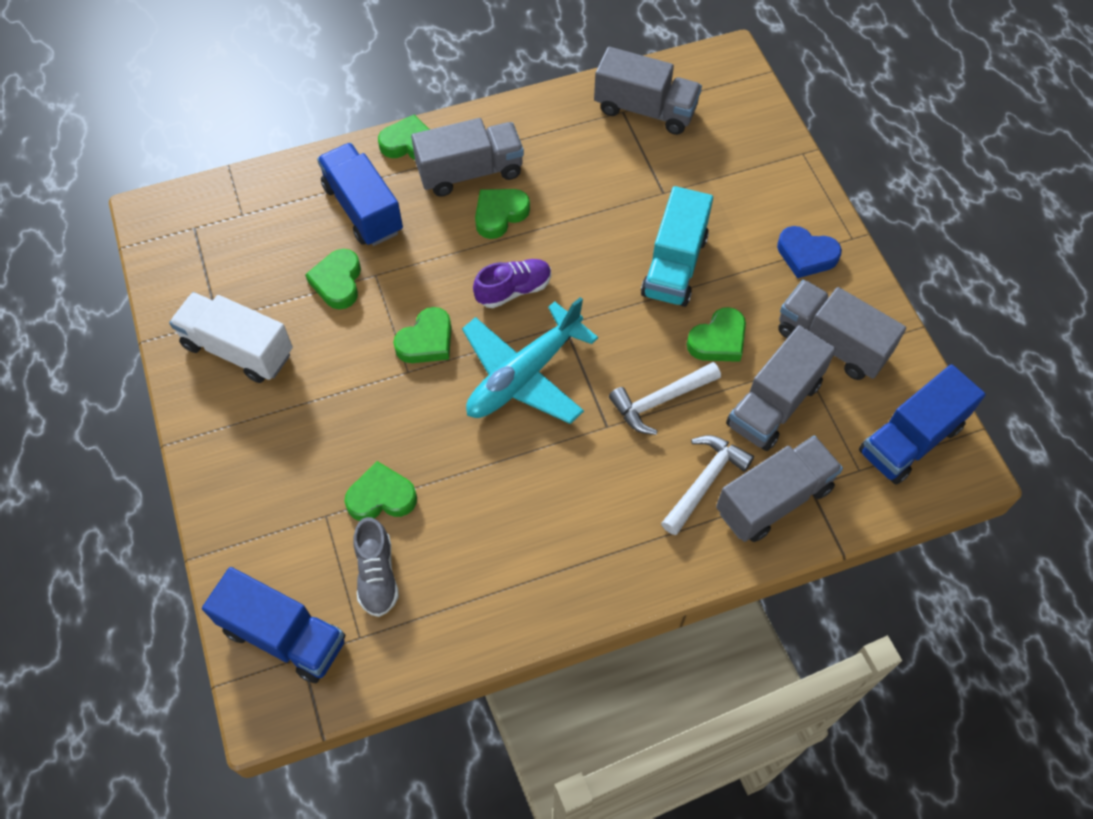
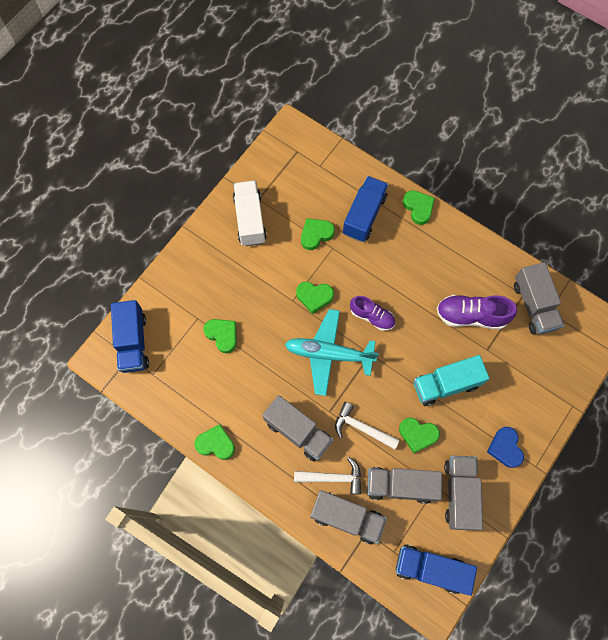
camera: 55 degrees right, 10 degrees up
(377, 575) = (185, 360): grey shoe -> none
(470, 172) = (424, 248): grey truck -> grey truck (298, 431)
(500, 214) = (410, 279): green heart -> green heart (216, 444)
(605, 181) = (471, 316): none -> purple shoe

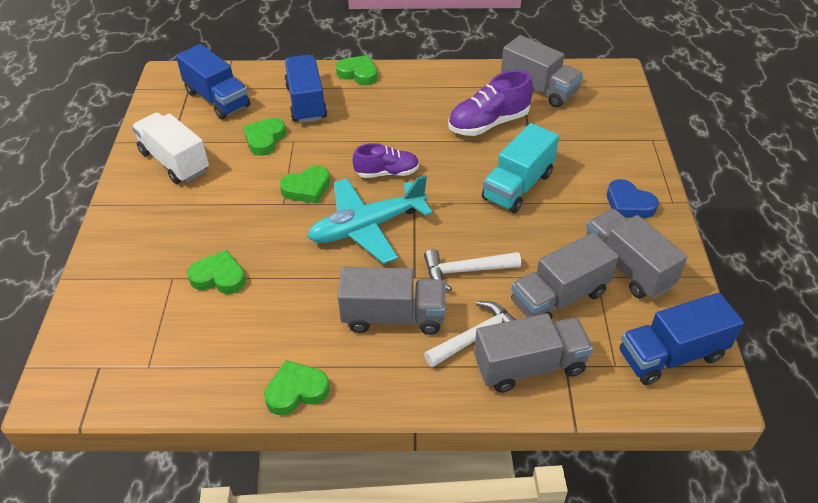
camera: 35 degrees left, 25 degrees down
(133, 342) = (95, 348): blue truck -> blue truck (217, 99)
(417, 434) = (531, 242): green heart -> none

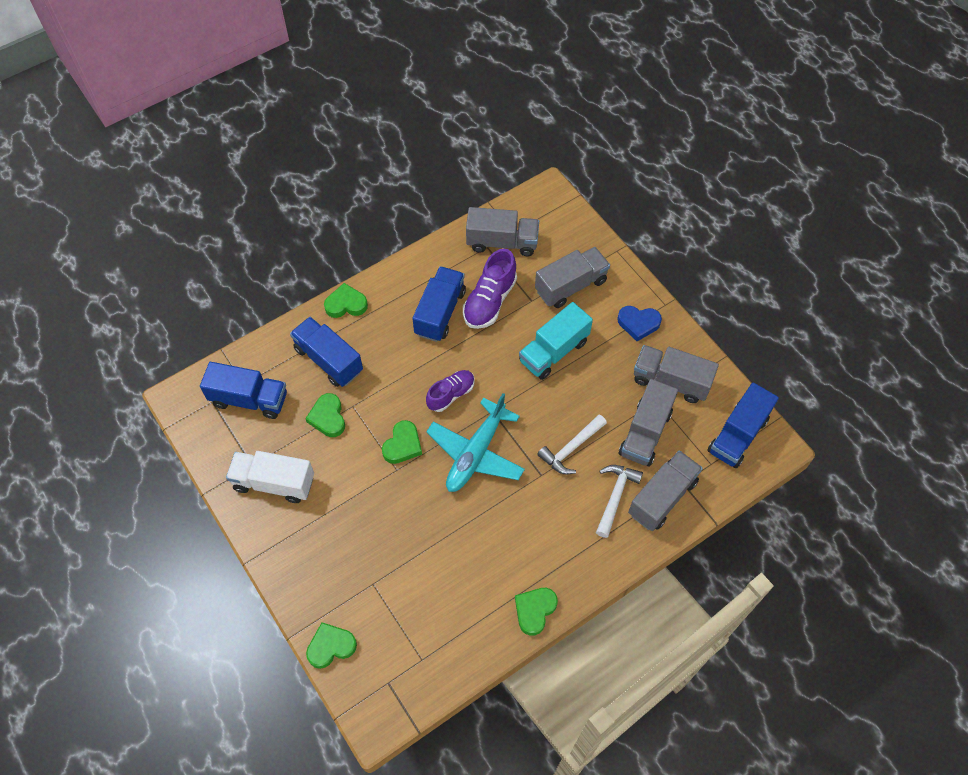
camera: 35 degrees left, 15 degrees up
(219, 277) = (406, 561): green heart -> green heart (331, 646)
(393, 316) = (552, 515): grey truck -> grey truck (570, 286)
(434, 112) = (440, 312): none -> blue truck
(518, 186) = (554, 351): turquoise truck -> turquoise truck turned 45 degrees clockwise

